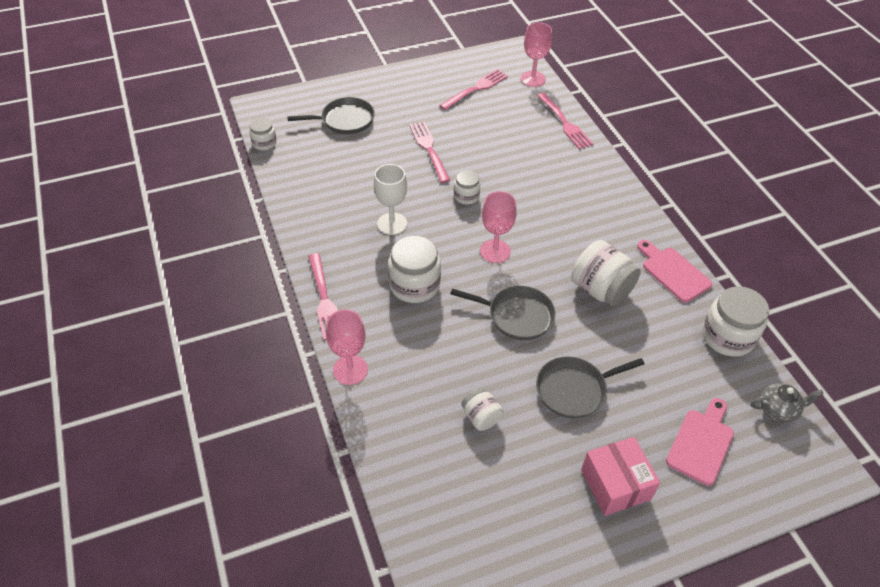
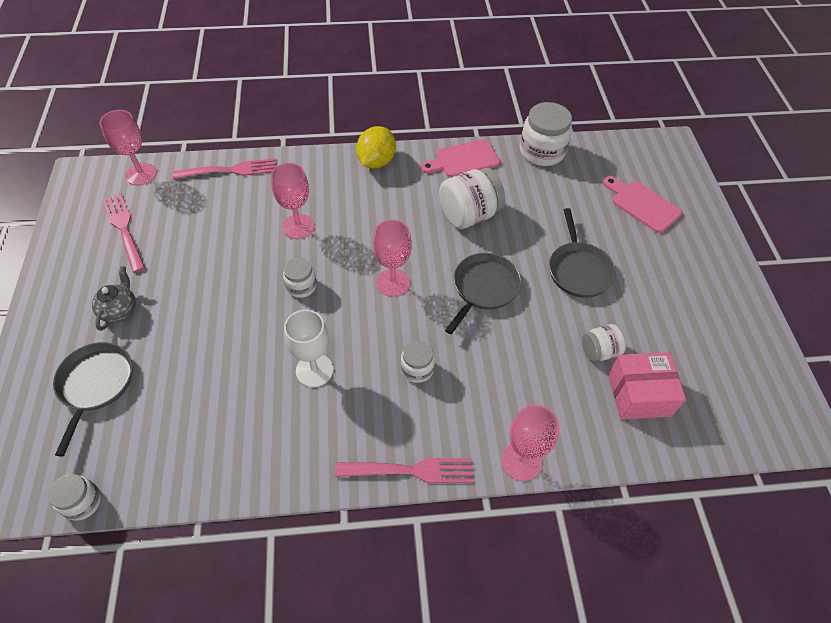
camera: 75 degrees left, 5 degrees up
(414, 285) = (417, 369): white jar -> white jar, size x0.56
(429, 150) = (206, 302): pink fork -> none
(526, 178) = (298, 226): none -> pink goblet
(615, 484) = (677, 272): pink box -> pink box (639, 394)
(630, 209) = (376, 162): none -> yellow lemon
(778, 410) = (617, 150): grey teapot -> grey teapot (120, 310)

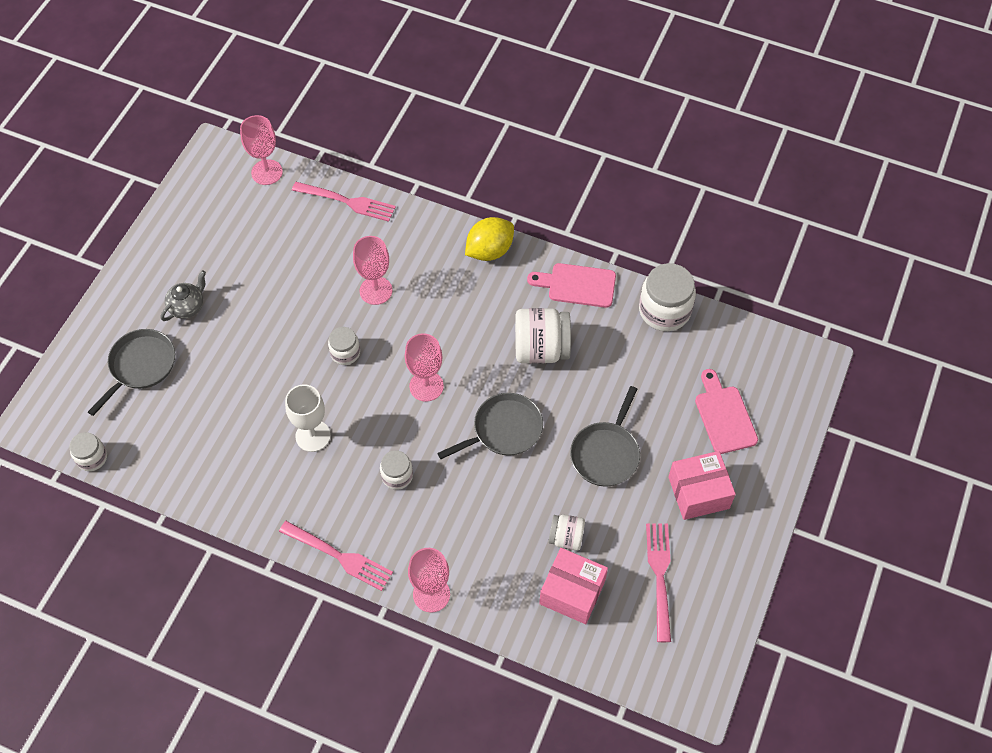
camera: 30 degrees right, 5 degrees up
(124, 230) = (226, 227): pink fork -> pink fork (660, 577)
(670, 267) = (698, 493): none -> pink box

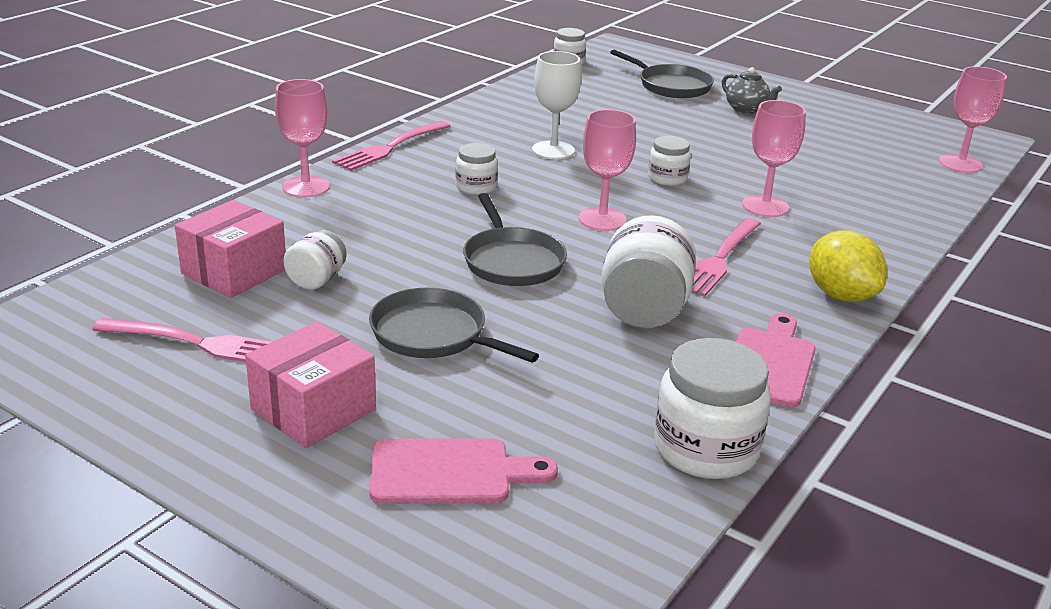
camera: 100 degrees right, 30 degrees down
(346, 202) = (920, 205): pink fork -> pink fork (719, 259)
(698, 493) = (313, 409): pink box -> pink box turned 45 degrees clockwise

